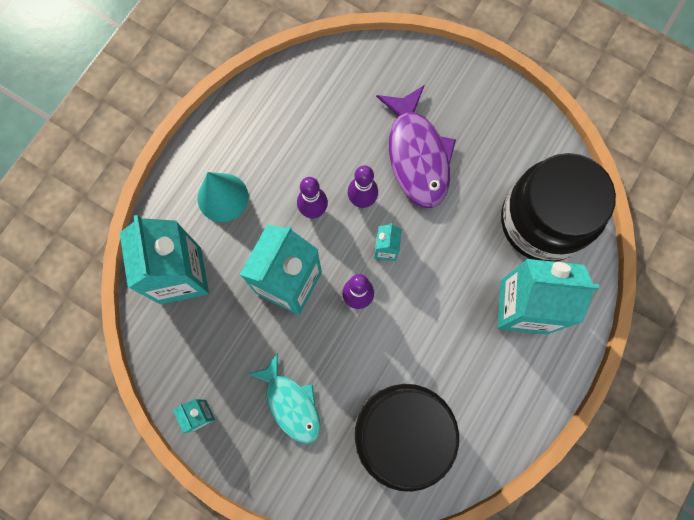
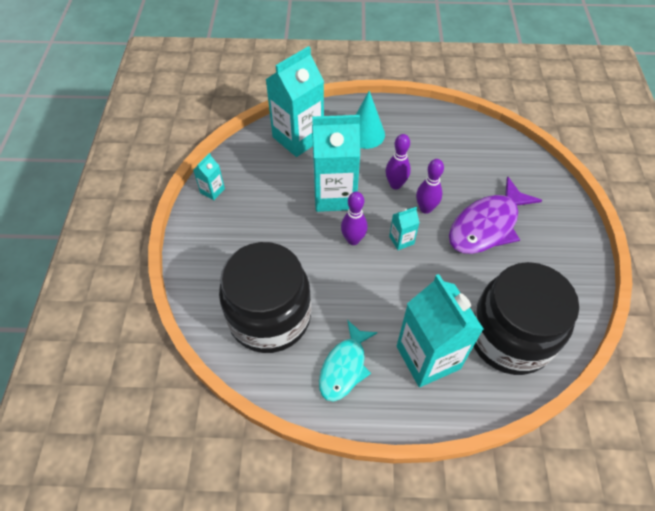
camera: 60 degrees right, 20 degrees down
(291, 404) = (250, 237): turquoise fish -> turquoise fish (344, 367)

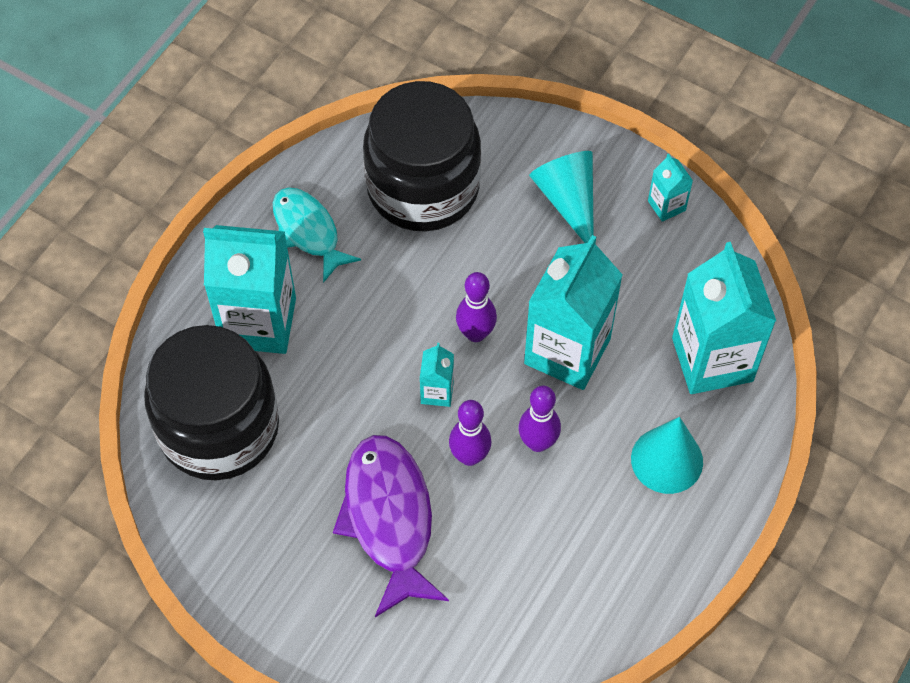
camera: 120 degrees right, 5 degrees up
(235, 236) = (568, 201): none -> turquoise cone

